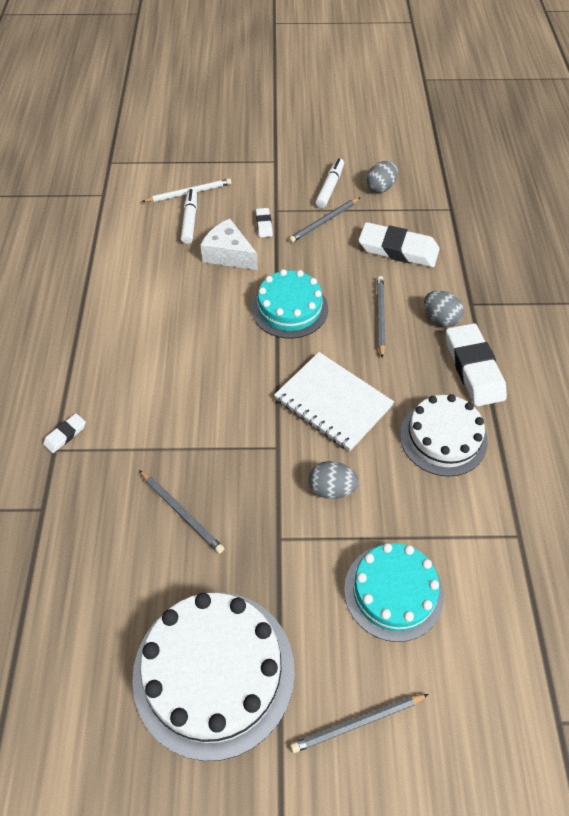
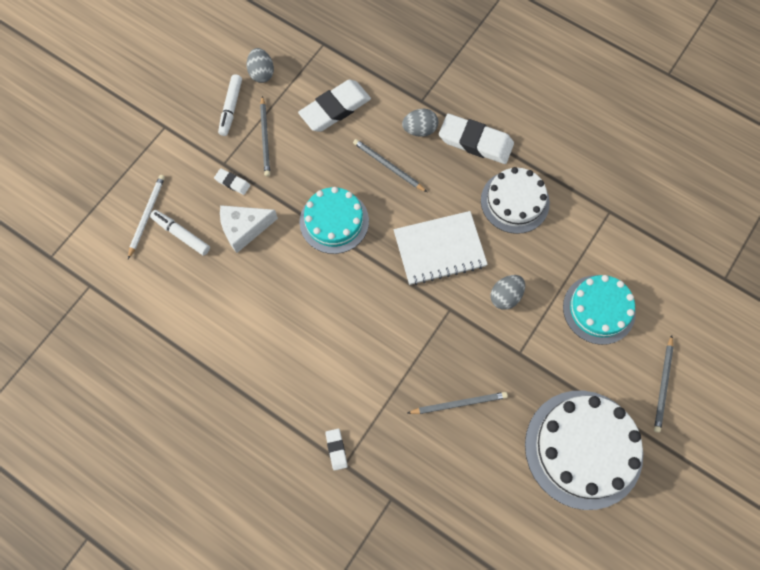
camera: 55 degrees left, 15 degrees up
(330, 187) = (231, 108): white marker -> white marker turned 135 degrees counterclockwise

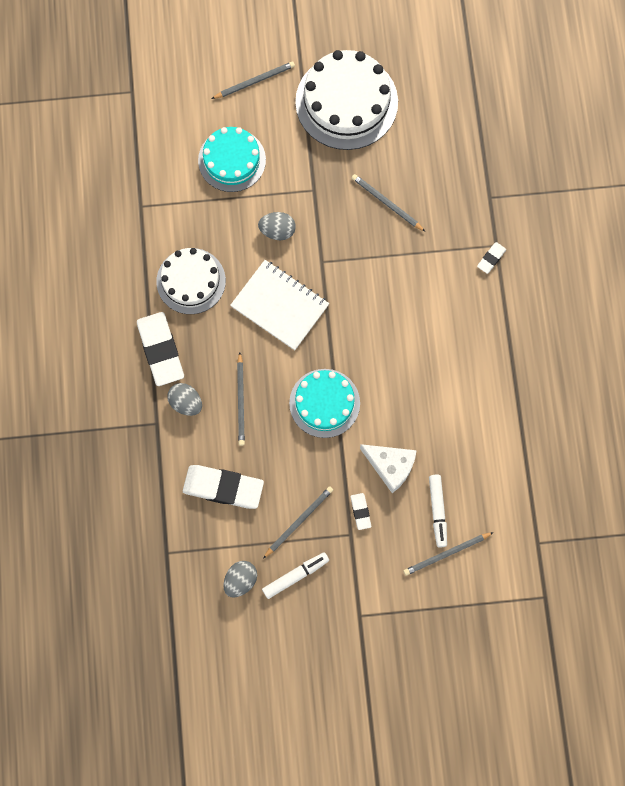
camera: 130 degrees left, 5 degrees up
(147, 215) = (446, 554): white pencil -> grey pencil

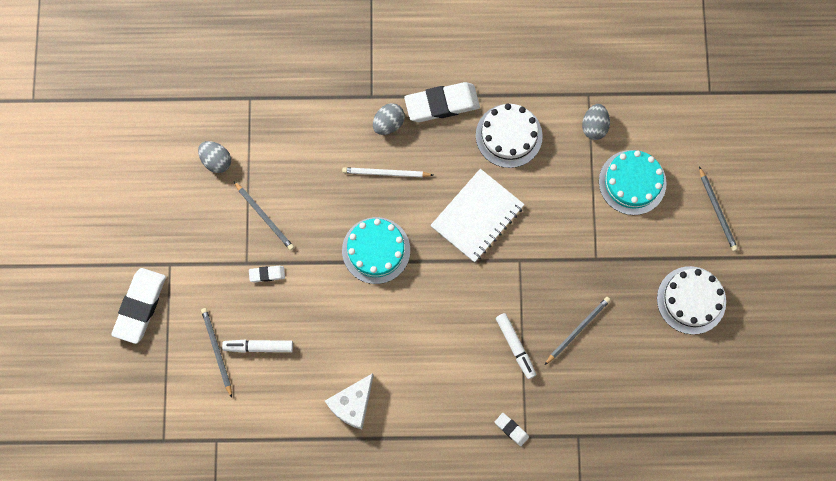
camera: 95 degrees right, 0 degrees up
(223, 487) = (304, 151): white eraser -> white eraser (140, 306)
(241, 401) = (385, 173): grey pencil -> white pencil
(277, 231) = (555, 220): grey egg -> grey egg (594, 126)
(295, 576) = (214, 210): white marker -> white marker (515, 346)
(346, 102) = (691, 300): white cake -> white cake, size x0.65
(390, 466) = (307, 307): white cheese -> white cheese (352, 404)

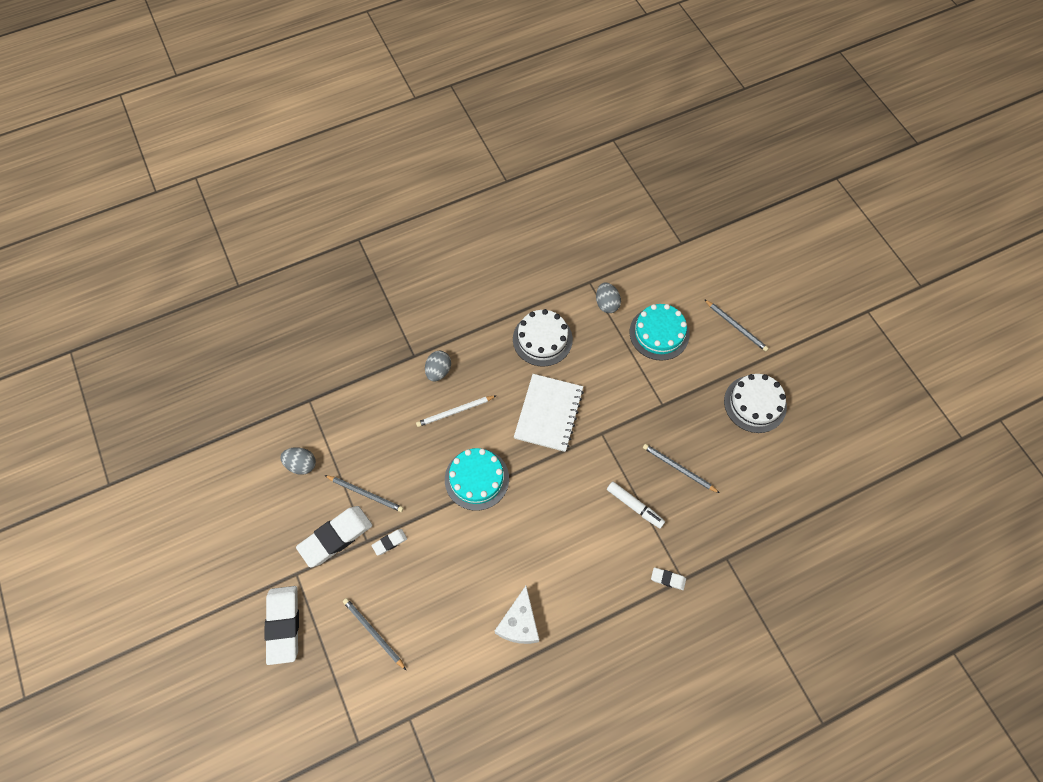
camera: 25 degrees left, 10 degrees down
(258, 347) = (410, 611): white marker -> none
(442, 104) = (475, 337): white eraser -> white eraser (336, 537)
(578, 330) = (678, 468): grey pencil -> grey pencil turned 75 degrees counterclockwise

